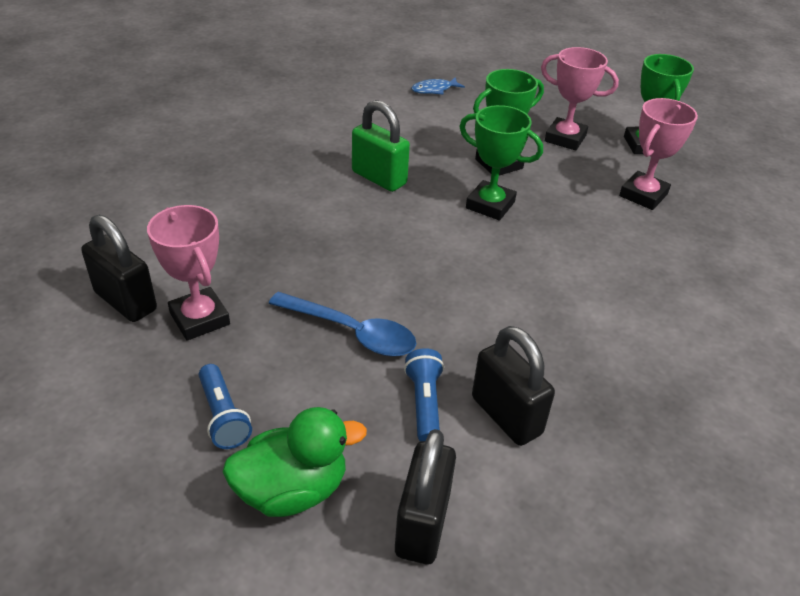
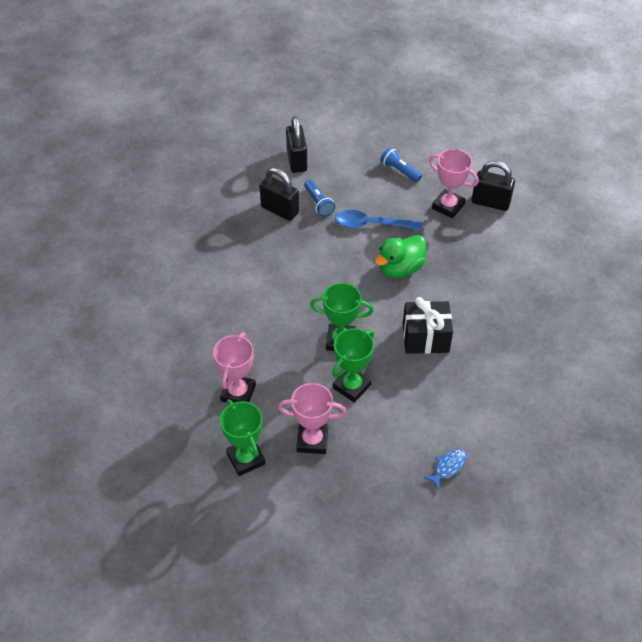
camera: 160 degrees right, 10 degrees up
(292, 490) = (352, 155): green duck -> green duck (400, 268)
(379, 178) = (425, 338): green padlock -> black gift

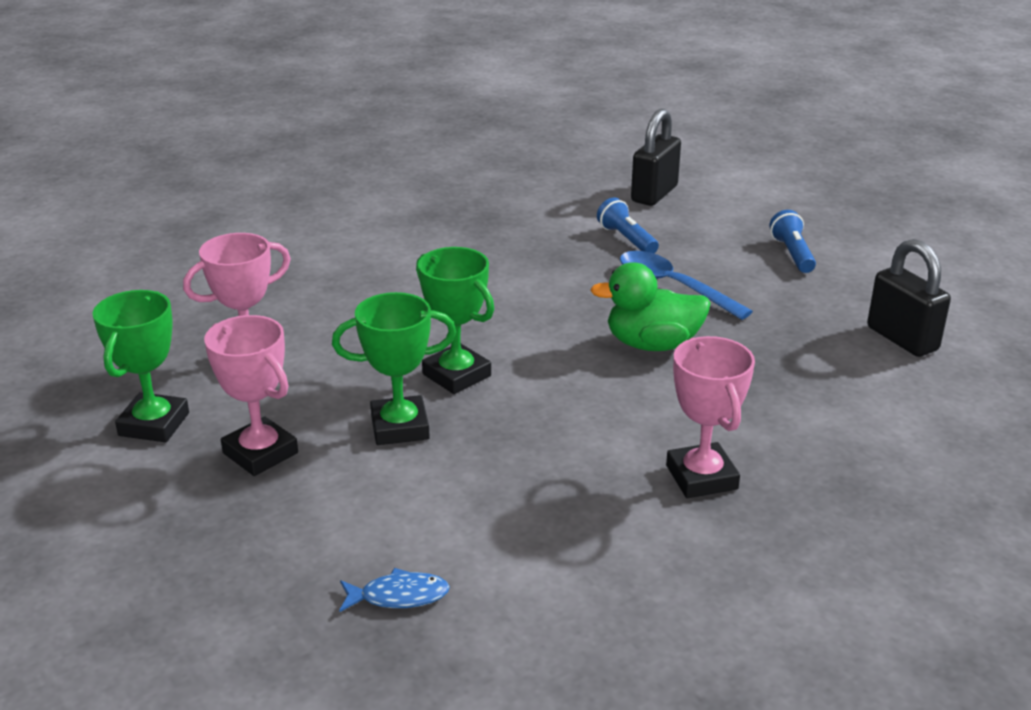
camera: 40 degrees right, 20 degrees down
(280, 210) = (565, 226): black padlock -> none
(318, 203) = (626, 239): blue flashlight -> blue flashlight turned 135 degrees clockwise
(425, 338) = (585, 431): black gift -> none
(448, 206) = (821, 315): pink trophy -> pink trophy (701, 477)

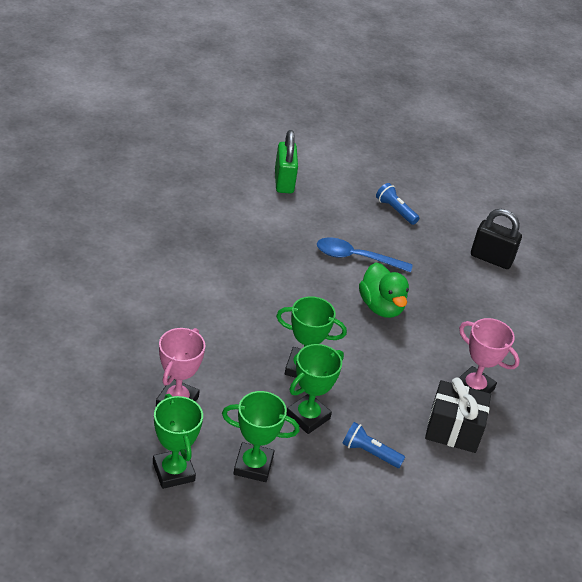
camera: 40 degrees left, 10 degrees up
(260, 453) = (253, 465): pink trophy -> green trophy
(399, 596) = (405, 520): blue fish -> none
(609, 515) = (453, 429): none -> black gift
(626, 239) = (301, 227): blue flashlight -> blue flashlight (369, 452)
(652, 344) = (381, 306): green duck -> green duck turned 75 degrees counterclockwise
(654, 194) = (284, 182): black padlock -> green padlock

